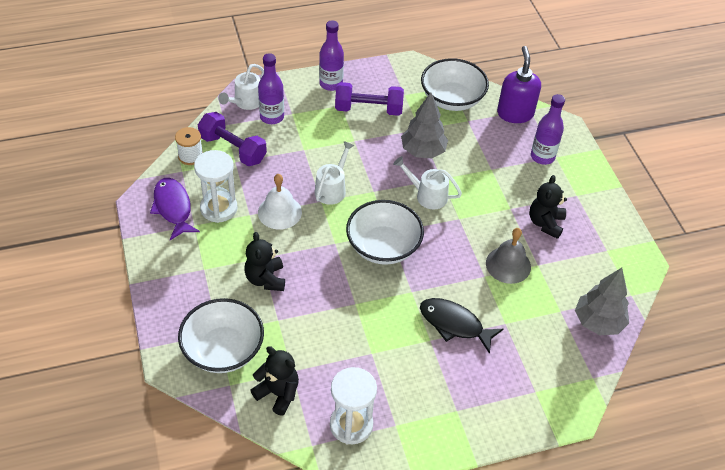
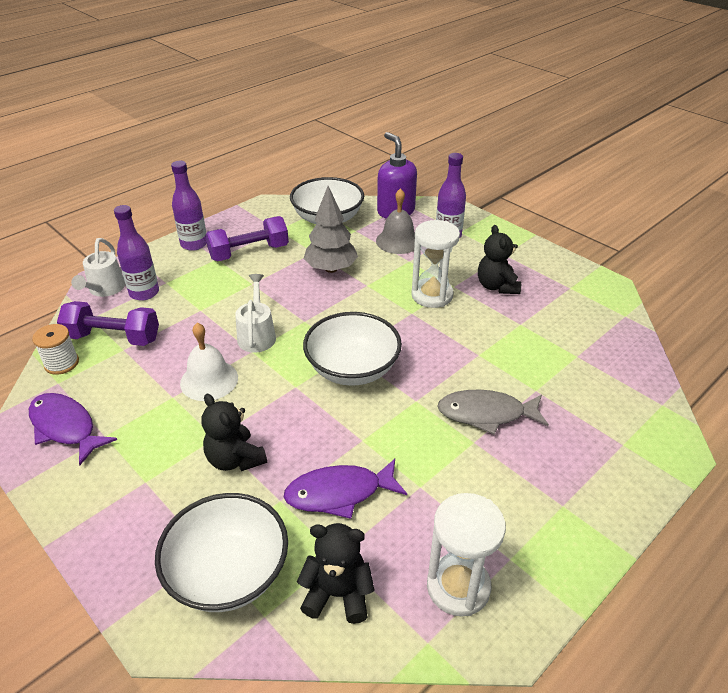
camera: 25 degrees left, 10 degrees down
(219, 208) = (128, 405): white hourglass -> white hourglass (432, 295)
(317, 333) = (339, 493): none -> purple fish
(427, 195) = (363, 304): white watering can -> none
(454, 324) = (486, 414): black fish -> grey fish
(508, 265) = (493, 335): grey bell -> grey bell (398, 241)
(598, 322) = (619, 351): grey tree -> none

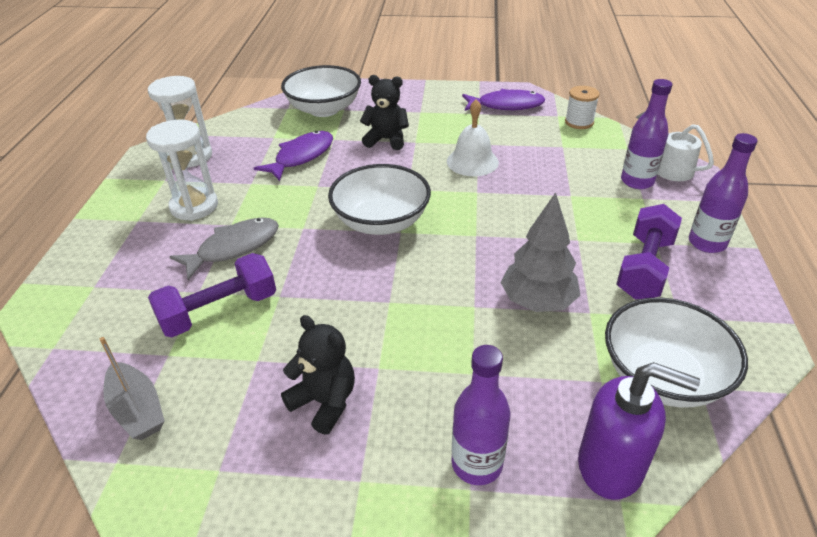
camera: 140 degrees right, 0 degrees up
(113, 338) = (584, 147): purple dumbbell -> purple dumbbell (219, 311)
(257, 334) = (494, 203): white watering can -> none
(338, 594) = (258, 127): black teddy bear -> none
(398, 241) = (526, 399): grey bell -> none
(432, 295) = (390, 337): white hourglass -> white hourglass (194, 206)
(606, 334) = (137, 410): none -> grey boat

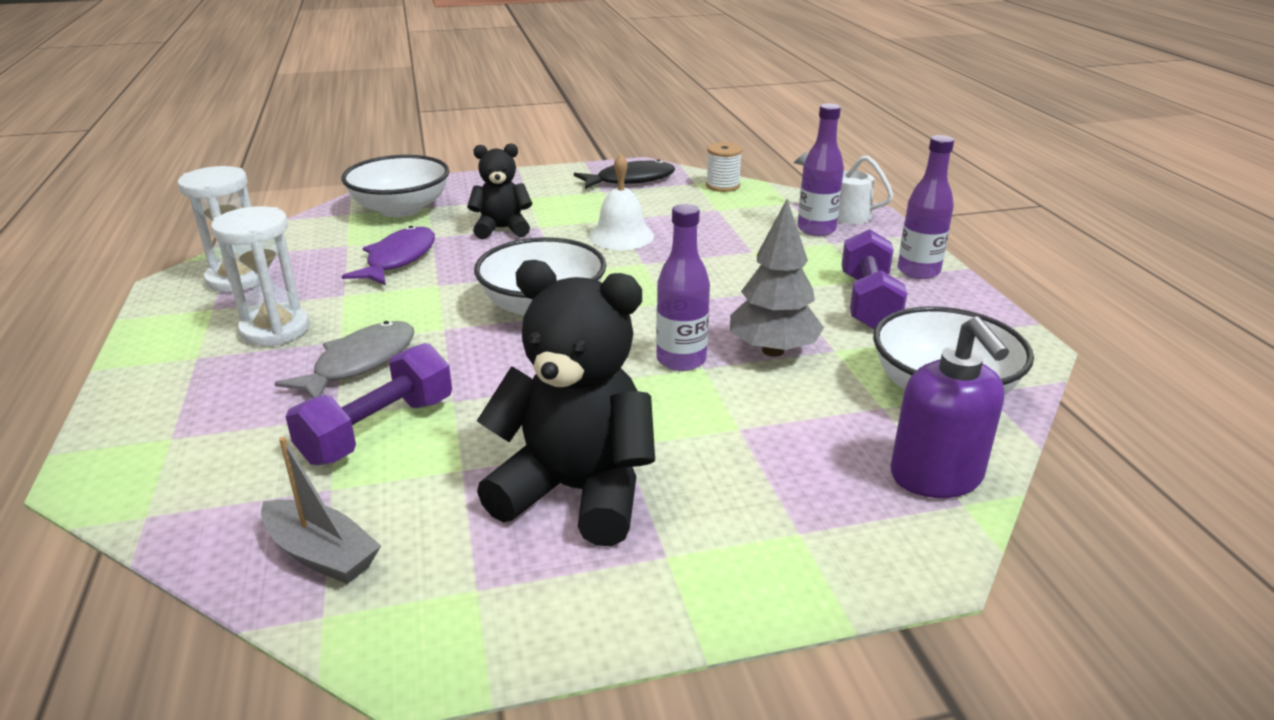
camera: 20 degrees left, 10 degrees down
(324, 402) = (576, 491): black teddy bear -> black teddy bear, size x1.75
(477, 464) = (793, 508): purple bottle -> purple bottle (681, 360)
(506, 105) = (630, 180): purple fish -> black fish
(611, 466) = (936, 477): purple soap dispenser -> purple soap dispenser turned 75 degrees clockwise

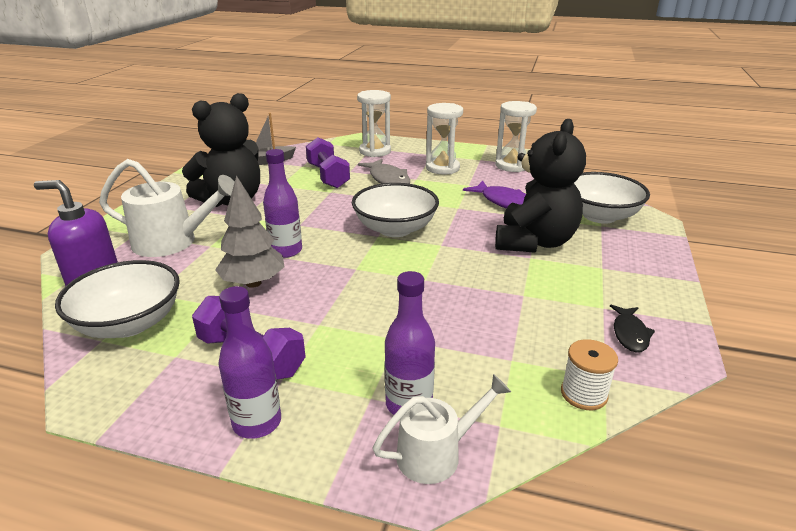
camera: 120 degrees right, 0 degrees up
(195, 425) = (375, 151): none -> white hourglass
(502, 229) = (534, 242): black teddy bear -> black teddy bear, size x1.75
(621, 236) = (483, 285): white bell -> none
(630, 180) = (630, 334): black fish -> black fish, size x0.64
(770, 469) = (174, 242): none -> white watering can

